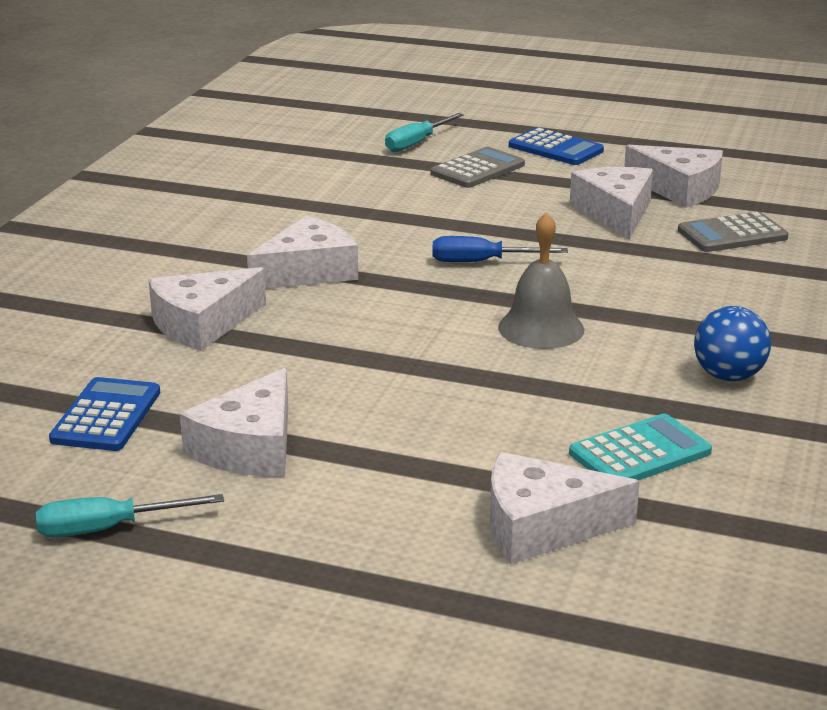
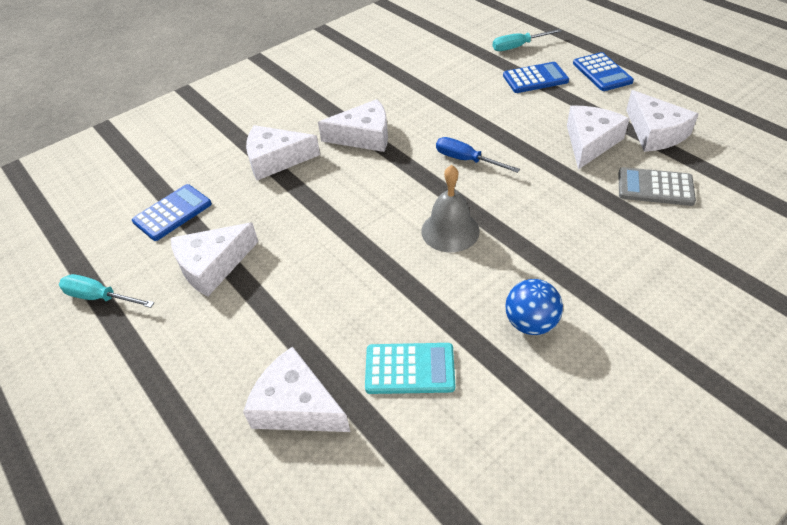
camera: 35 degrees right, 20 degrees up
(477, 169) = (535, 78): grey calculator -> blue calculator

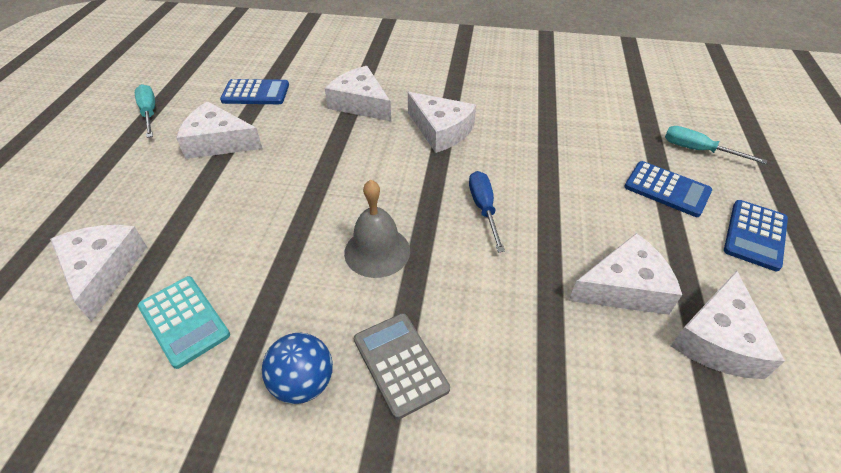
camera: 45 degrees right, 0 degrees up
(655, 187) = (620, 390): grey calculator -> grey calculator (400, 364)

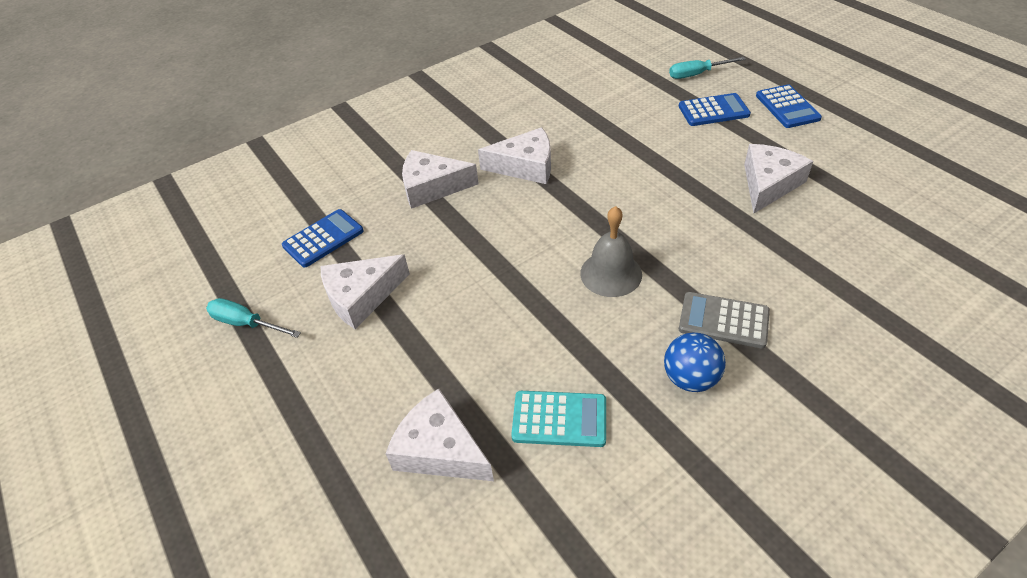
camera: 40 degrees left, 0 degrees up
(483, 209) = (633, 197): blue screwdriver -> none
(718, 339) = (841, 177): white cheese -> none

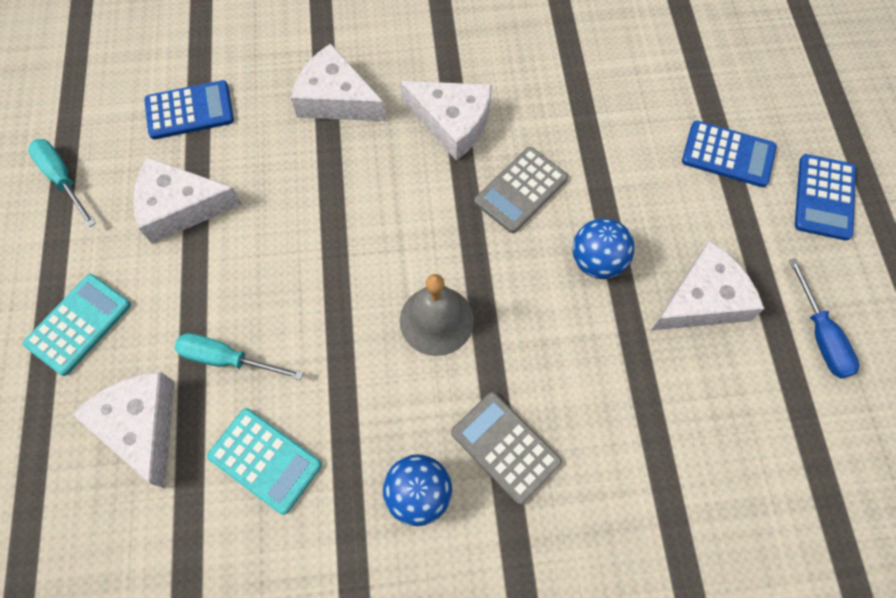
camera: 25 degrees right, 20 degrees up
(331, 409) = (79, 324): none -> turquoise calculator
(603, 180) = (521, 190): none -> grey calculator
(686, 194) = (597, 261): none -> blue ball
(697, 74) = (755, 85): turquoise screwdriver -> turquoise screwdriver (227, 359)
(852, 170) = (820, 335): none -> blue screwdriver

